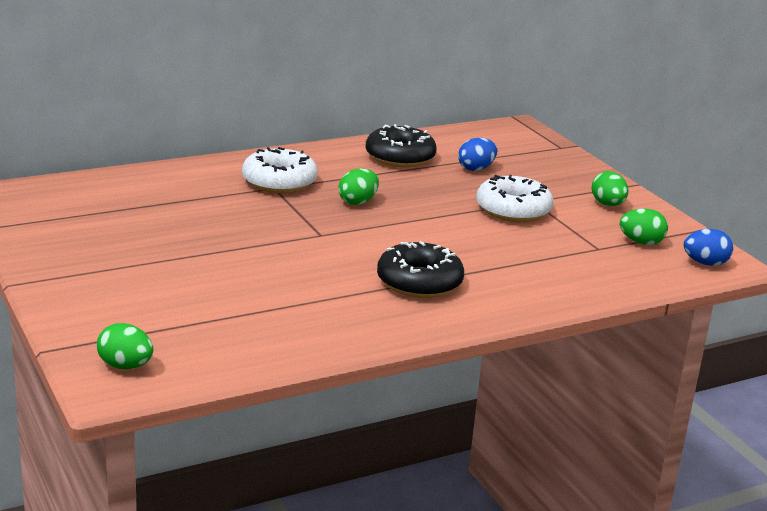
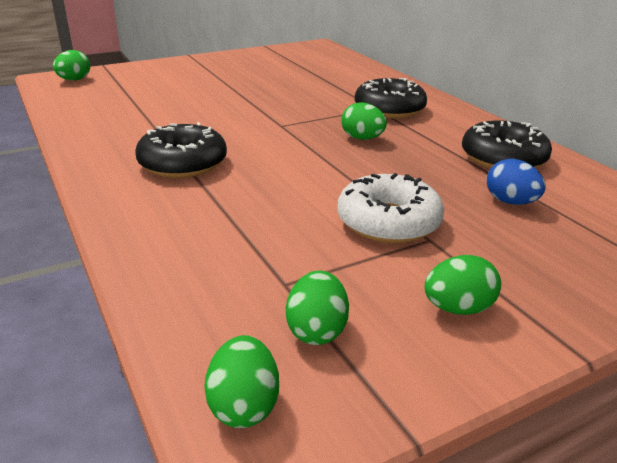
camera: 90 degrees right, 5 degrees up
(279, 182) = (389, 109): white donut -> black donut
(705, 263) = (244, 405): blue egg -> green egg

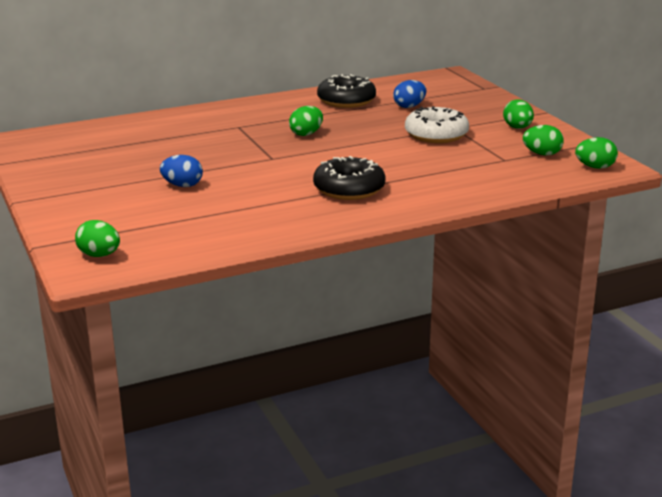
camera: 85 degrees left, 5 degrees down
(209, 95) = (182, 185): none -> blue egg
(389, 109) = (243, 122): black donut -> none

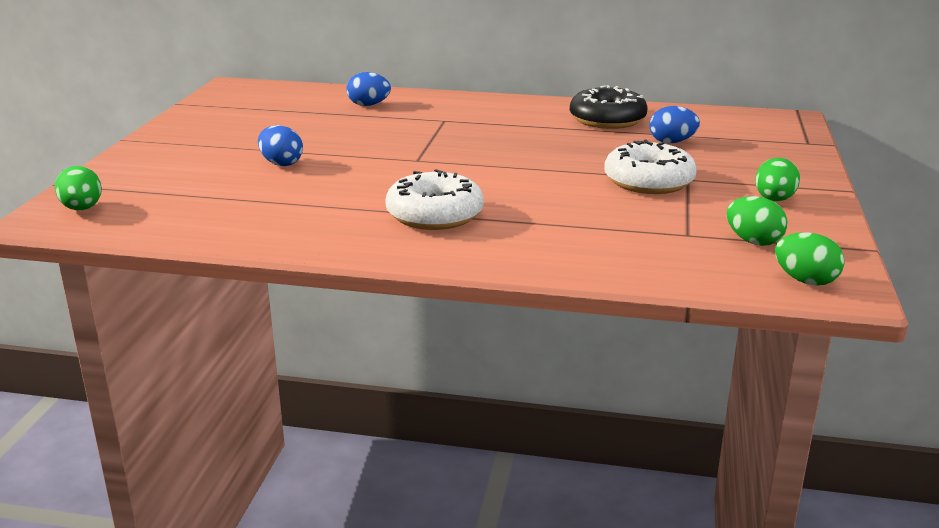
camera: 35 degrees right, 0 degrees up
(162, 128) = (368, 105): none -> blue egg
(306, 134) = (499, 144): green egg -> none
(349, 189) = (434, 215): black donut -> white donut

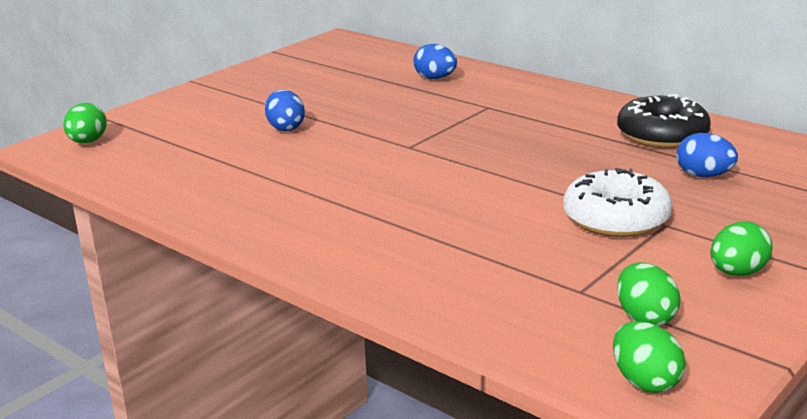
camera: 30 degrees right, 0 degrees up
(434, 215) = (353, 209): white donut -> none

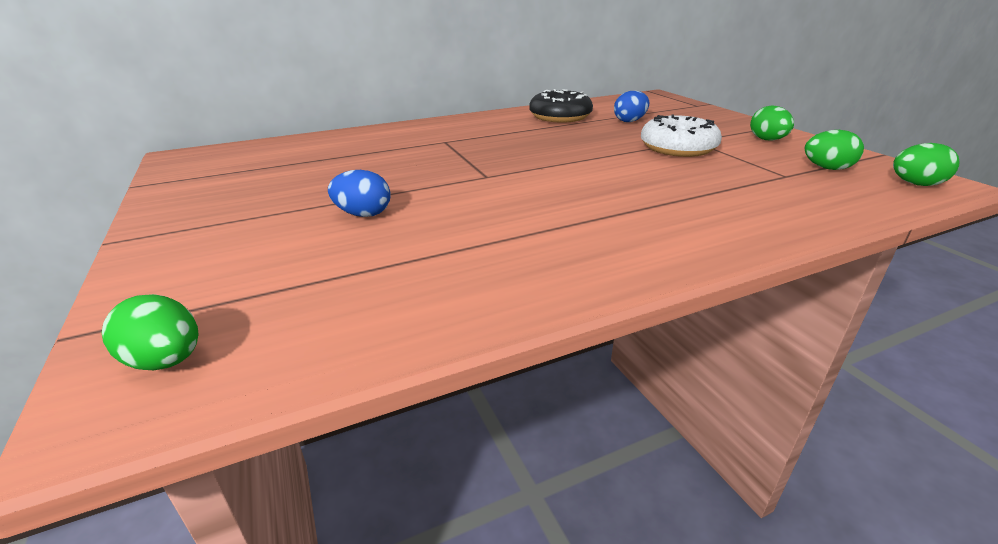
camera: 65 degrees left, 5 degrees up
(435, 78) = (356, 144): blue egg -> none

